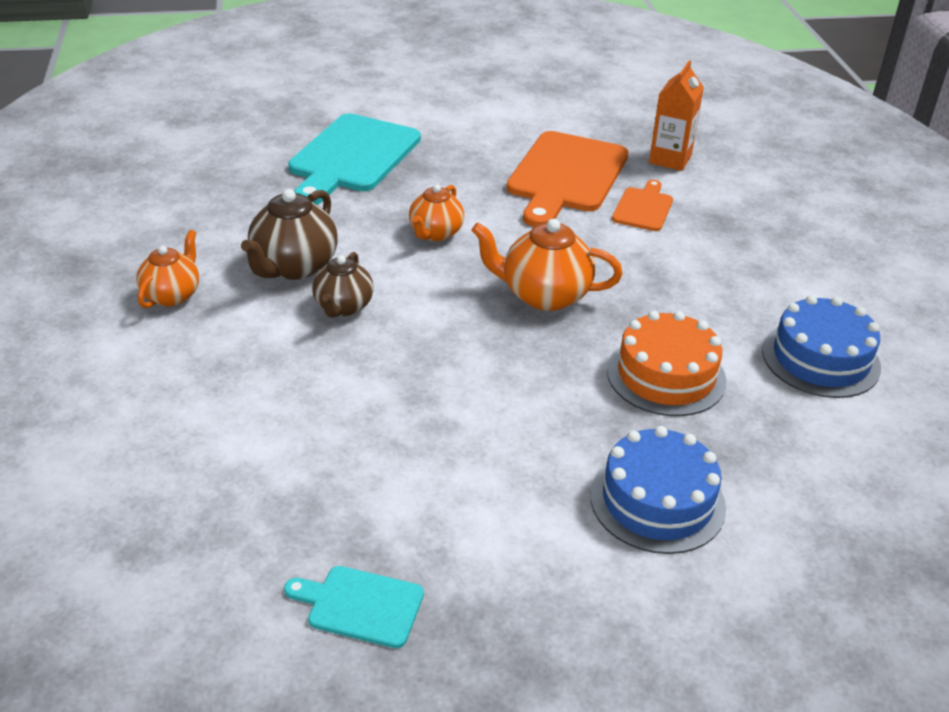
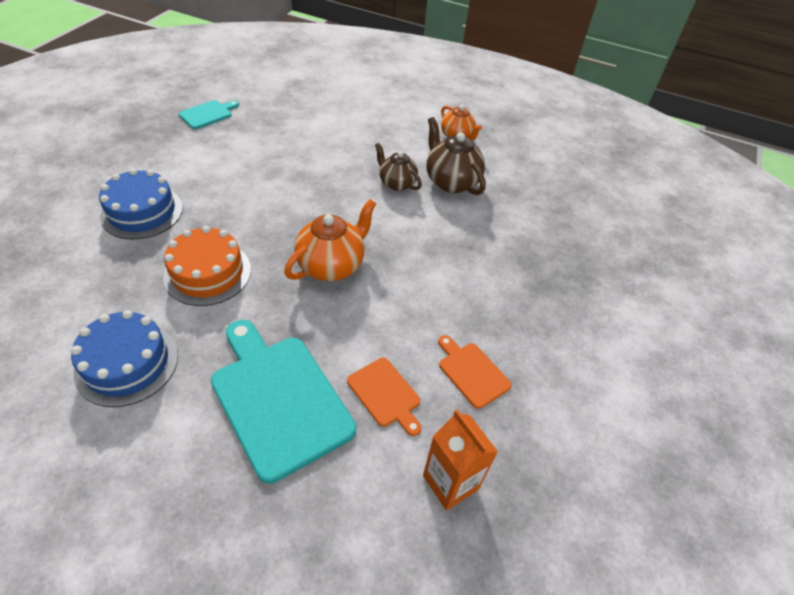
camera: 120 degrees right, 10 degrees up
(352, 157) = (575, 259): turquoise cutting board -> turquoise cutting board (278, 399)
(435, 233) = (442, 252): orange teapot -> none
(566, 176) = (471, 372): orange cutting board -> orange cutting board, size x0.50

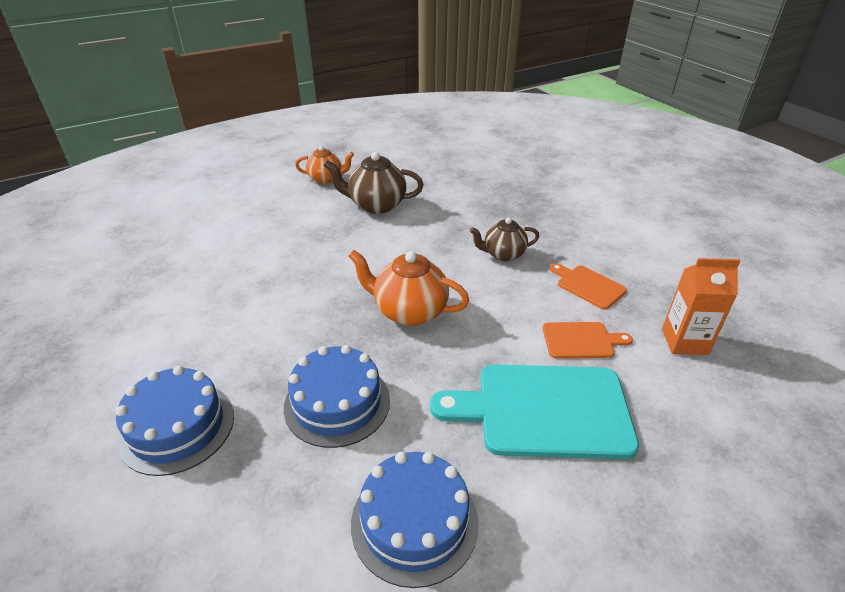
camera: 50 degrees left, 10 degrees down
(207, 273) = (337, 403): orange cake -> blue cake
(208, 114) = (75, 310): turquoise cutting board -> none
(332, 265) = (409, 311): orange teapot -> orange teapot turned 60 degrees counterclockwise
(396, 183) = (345, 232): brown teapot -> brown teapot (503, 254)
(471, 372) = (588, 286): orange cutting board -> orange cutting board turned 45 degrees clockwise

